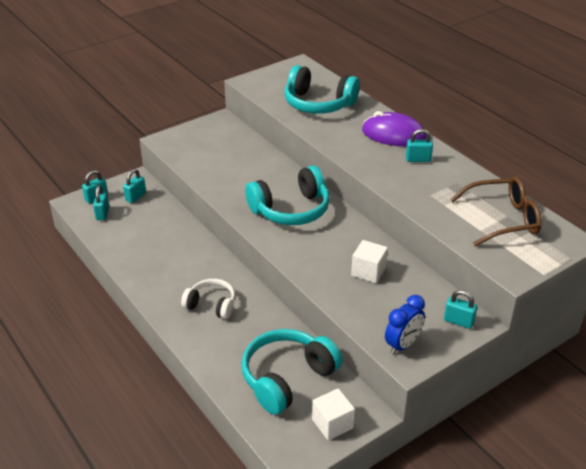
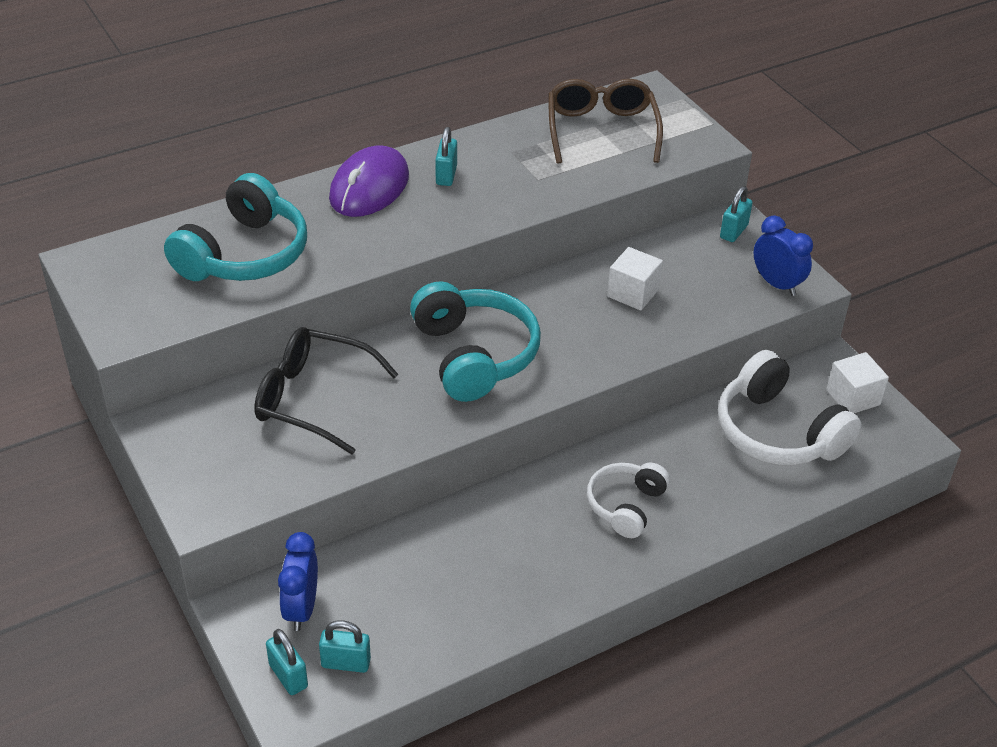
camera: 85 degrees left, 5 degrees up
(135, 197) = (301, 608): turquoise padlock -> blue clock
(246, 160) = (312, 398): none -> black glasses
(287, 378) = (777, 432): turquoise headphones -> white headphones

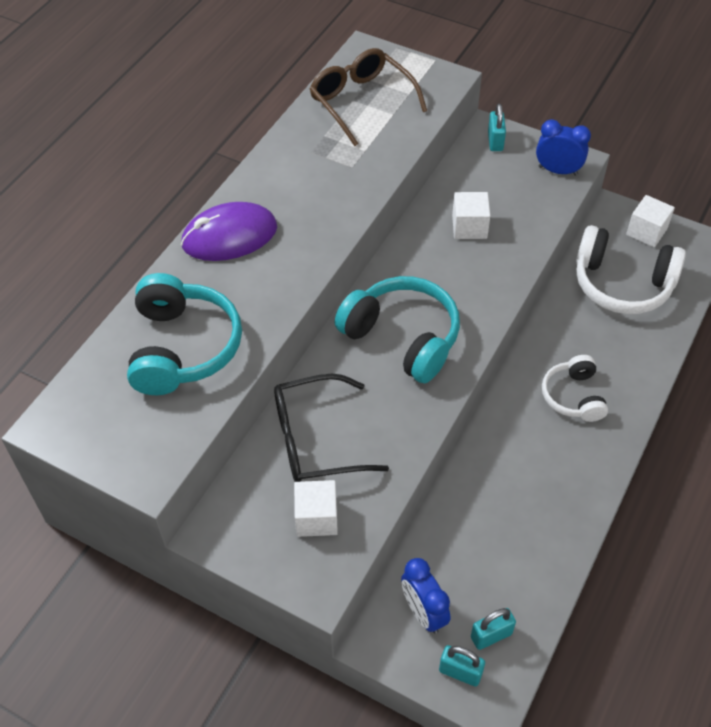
camera: 30 degrees left, 10 degrees up
(254, 459) = (316, 518): none -> white cube
(369, 187) = (229, 236): purple mouse -> purple mouse turned 75 degrees clockwise
(446, 175) = (280, 196): turquoise padlock -> none

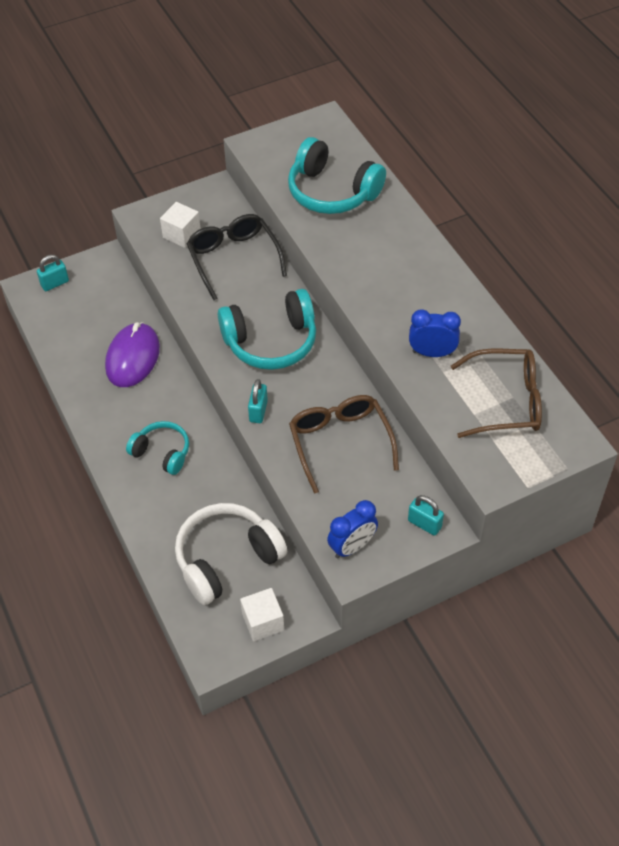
camera: 125 degrees right, 0 degrees up
(229, 236) = (412, 253): purple mouse -> purple mouse (132, 357)
(315, 440) = (233, 258): black glasses -> black glasses turned 45 degrees counterclockwise
(423, 612) = (101, 286): blue clock -> blue clock (432, 353)
(469, 227) = (340, 442): white cube -> brown glasses
(491, 635) = (59, 308): turquoise padlock -> turquoise padlock (258, 411)
(573, 396) = (162, 453): white headphones -> turquoise headphones

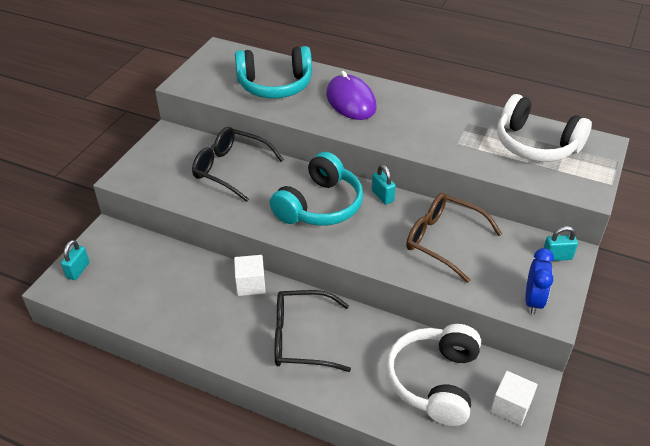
camera: 40 degrees left, 10 degrees down
(132, 357) = (203, 286): purple mouse -> purple mouse (350, 101)
(162, 453) = (301, 338): turquoise headphones -> black glasses
(181, 234) = (172, 173): white cube -> white cube (250, 284)
(258, 411) = (364, 254): turquoise padlock -> turquoise padlock (382, 196)
(432, 353) = (457, 142): blue clock -> none
(506, 401) = (535, 144): brown glasses -> white headphones

